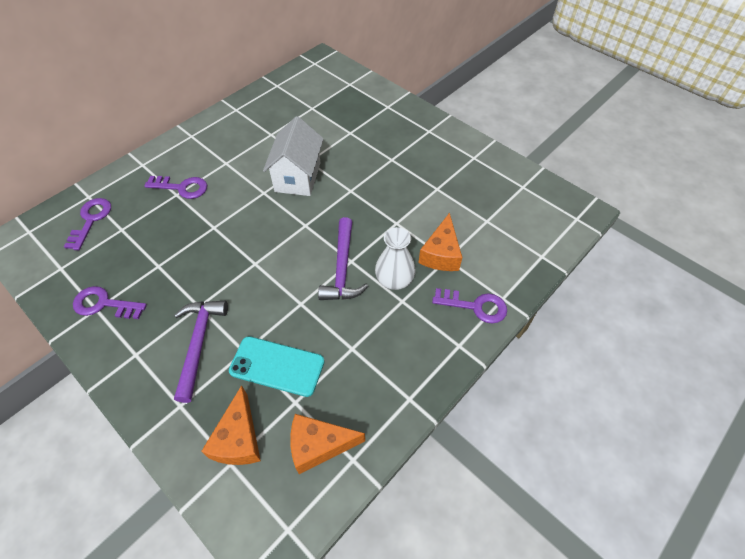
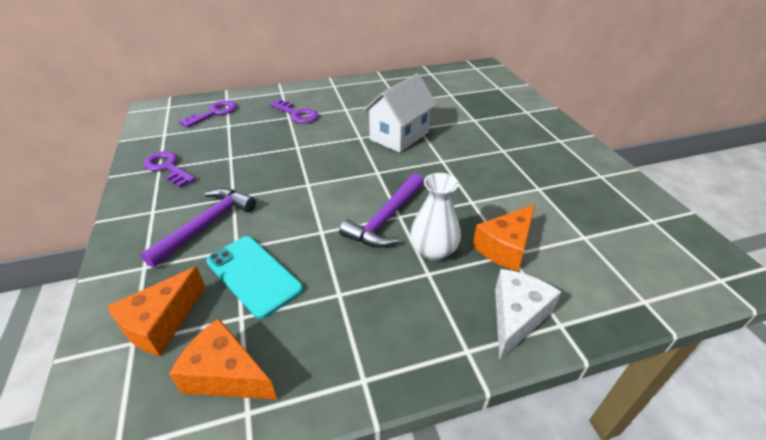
camera: 30 degrees right, 15 degrees down
(475, 306) = (516, 317): purple key -> white cheese

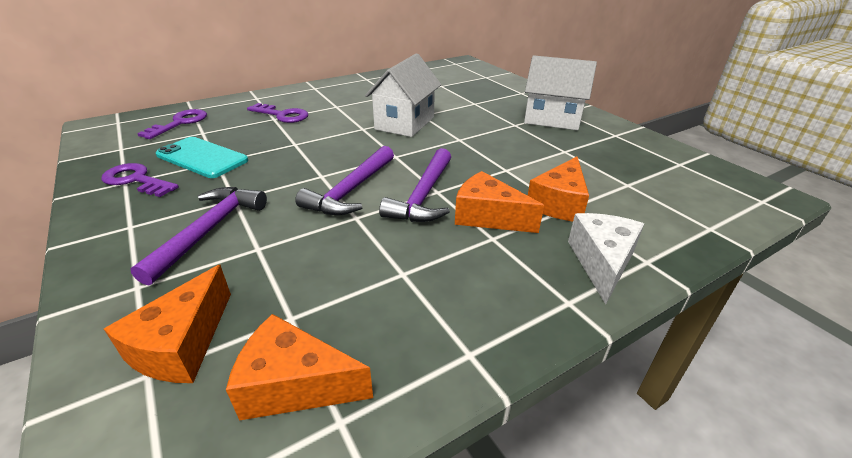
camera: 15 degrees left, 5 degrees down
(253, 275) = (290, 271): turquoise phone -> turquoise phone (202, 158)
(327, 204) = (351, 190): none -> purple hammer
(433, 250) = (488, 216): white vase -> orange cheese
(543, 148) = (552, 119): none -> white house

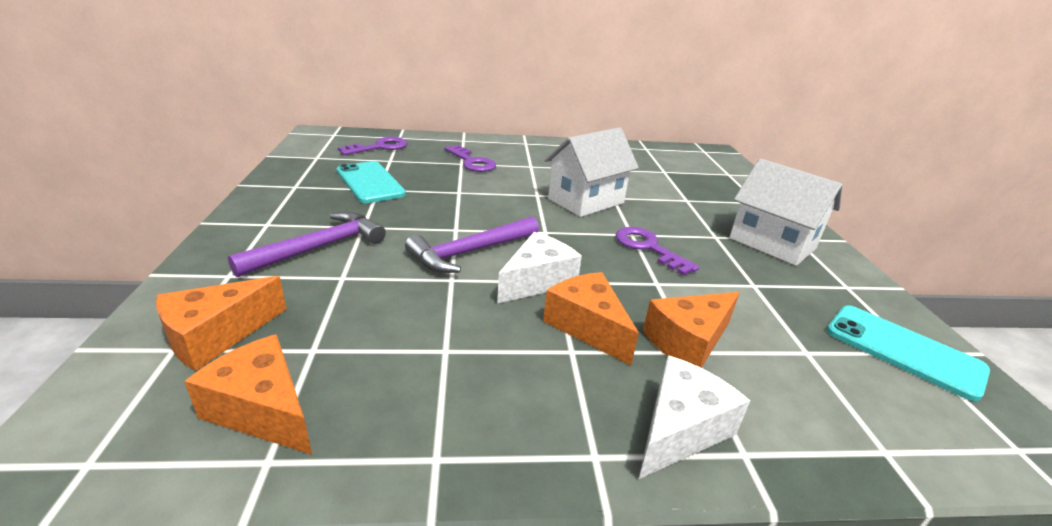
camera: 25 degrees right, 5 degrees down
(136, 180) = (304, 187): purple key -> purple key (648, 248)
(423, 196) = (537, 281): purple hammer -> white cheese
(673, 165) = (903, 350): none -> turquoise phone

